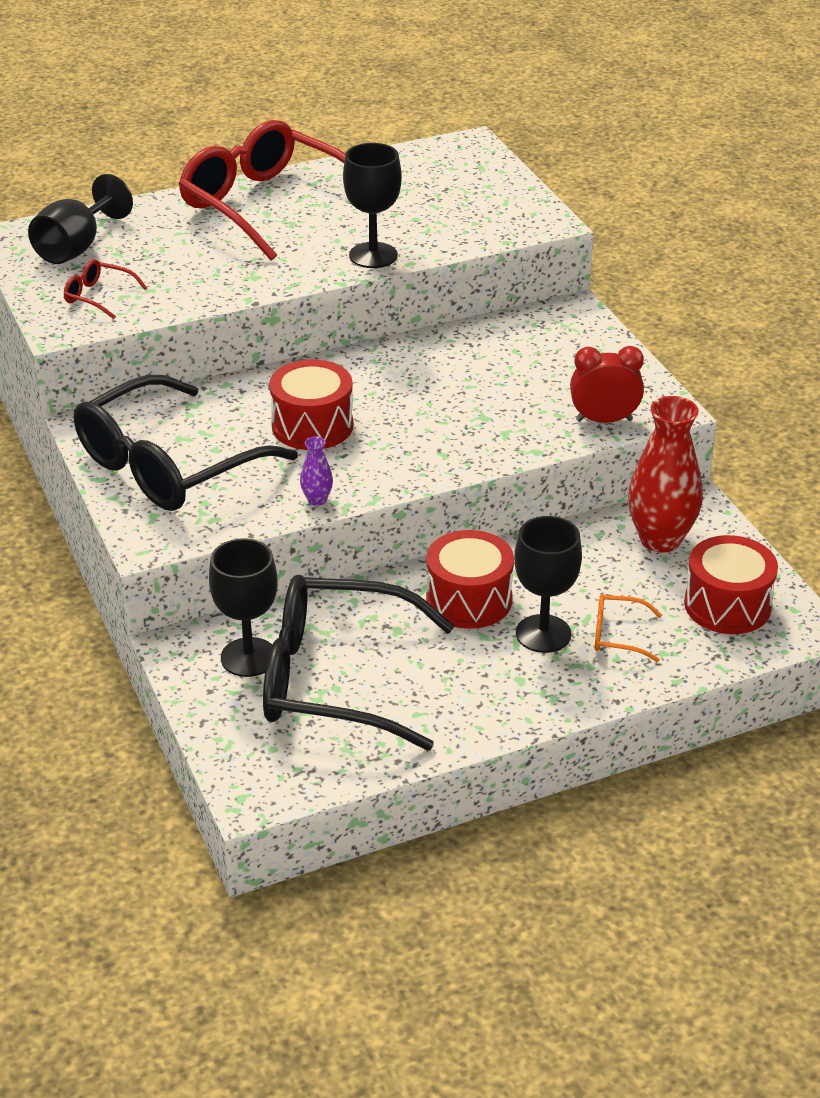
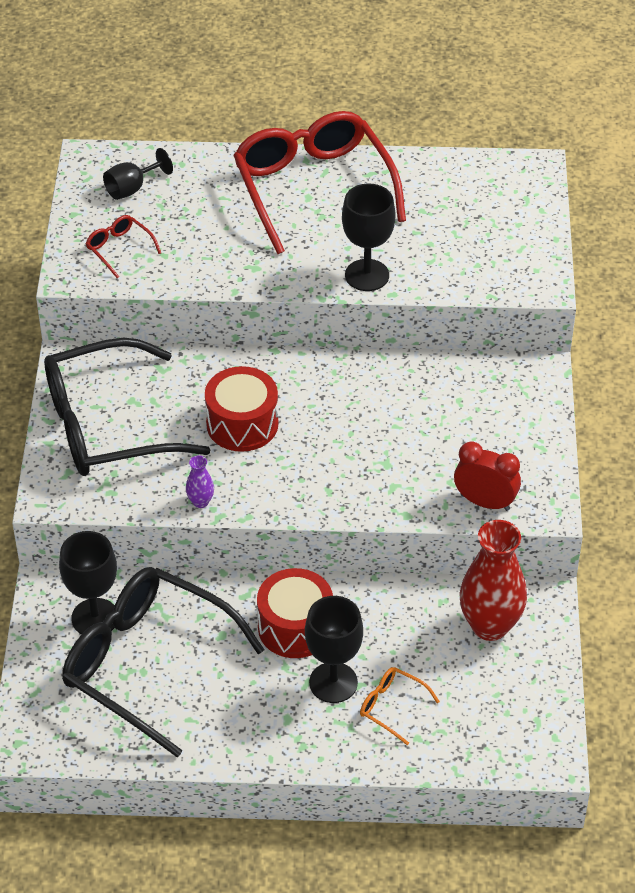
camera: 25 degrees right, 10 degrees up
(76, 247) = (132, 188): black goblet -> black goblet, size x0.66
(727, 605) = (501, 712): red drum -> none

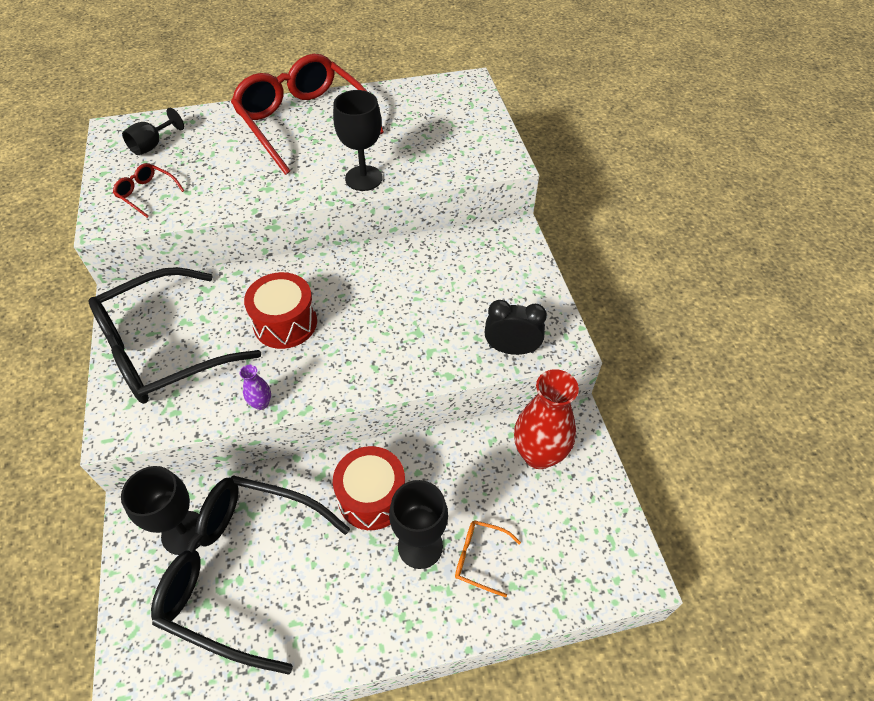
camera: 15 degrees left, 5 degrees up
(485, 502) = (511, 349): red clock -> black clock

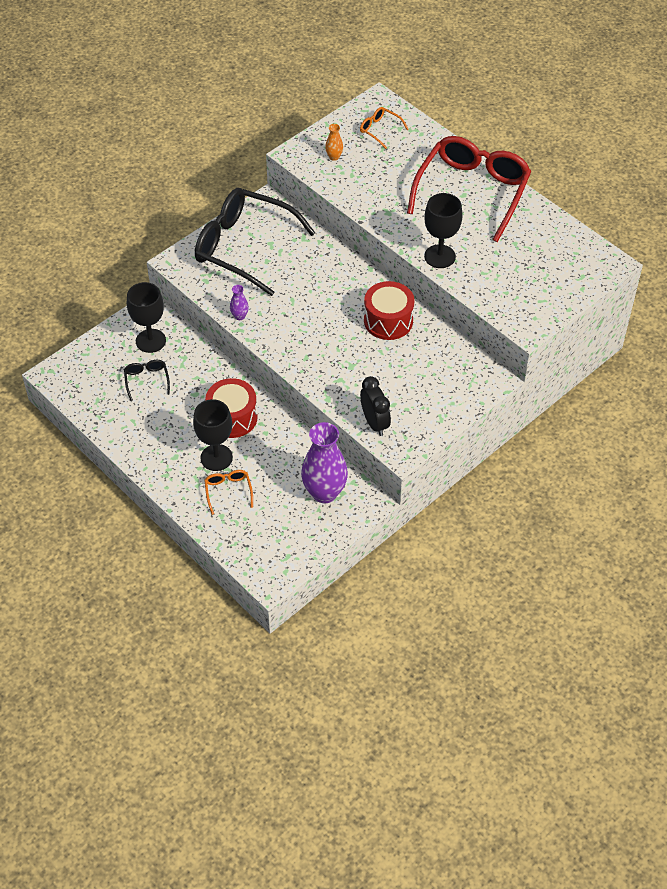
camera: 60 degrees right, 0 degrees up
(147, 193) = (334, 157): red glasses -> orange vase
(152, 145) = (380, 130): black goblet -> orange glasses
(242, 570) = (147, 380): black glasses -> black glasses, size x0.40
(285, 323) = (307, 293): red drum -> red drum (388, 321)
(538, 454) = (324, 492): red vase -> purple vase

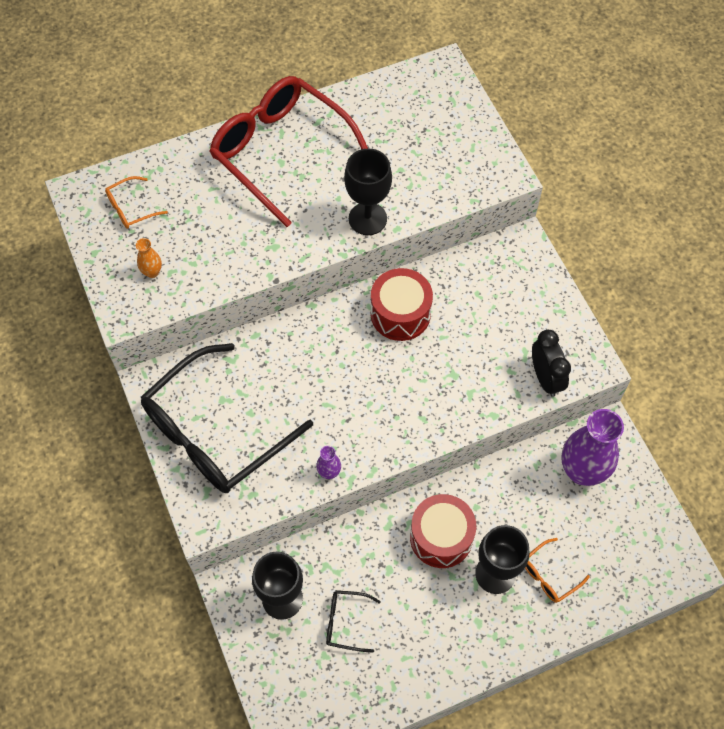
camera: 70 degrees left, 10 degrees up
(228, 491) = (549, 575): orange glasses -> orange glasses turned 45 degrees counterclockwise
(375, 423) = (545, 378): black clock -> black clock turned 75 degrees clockwise

